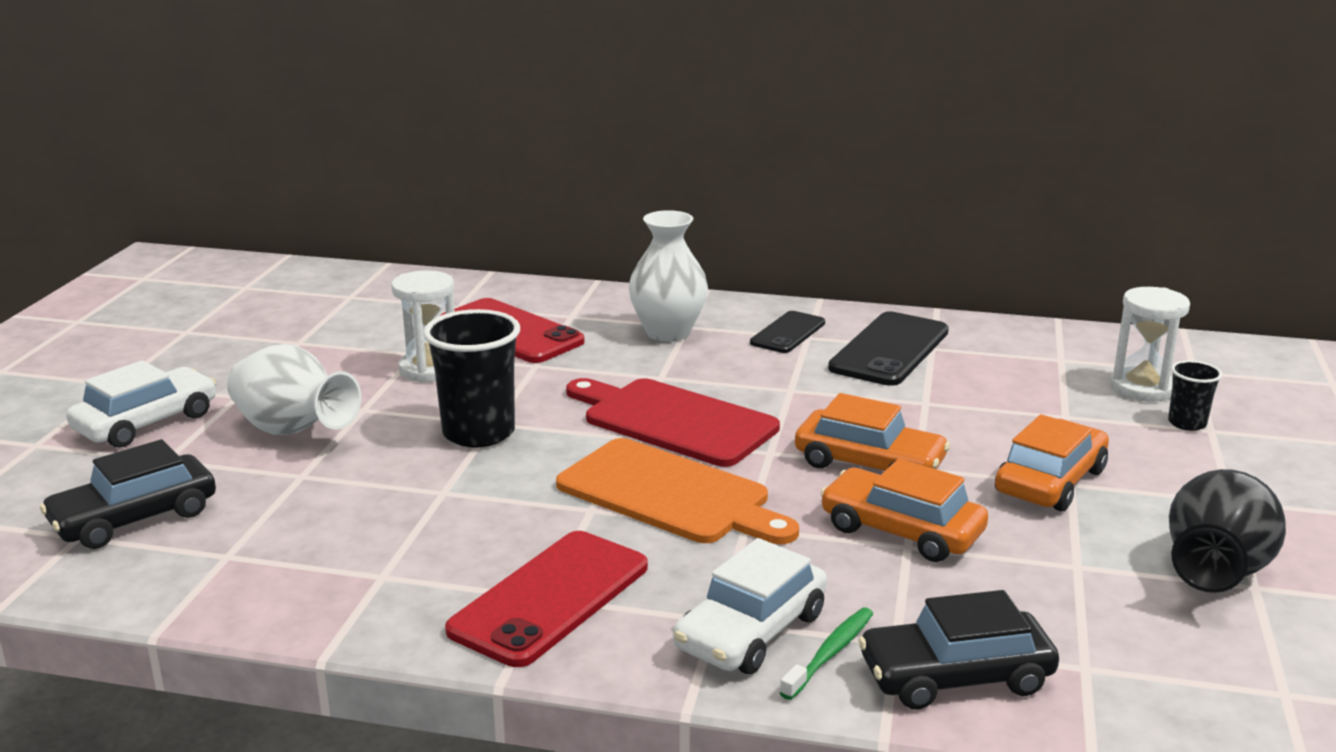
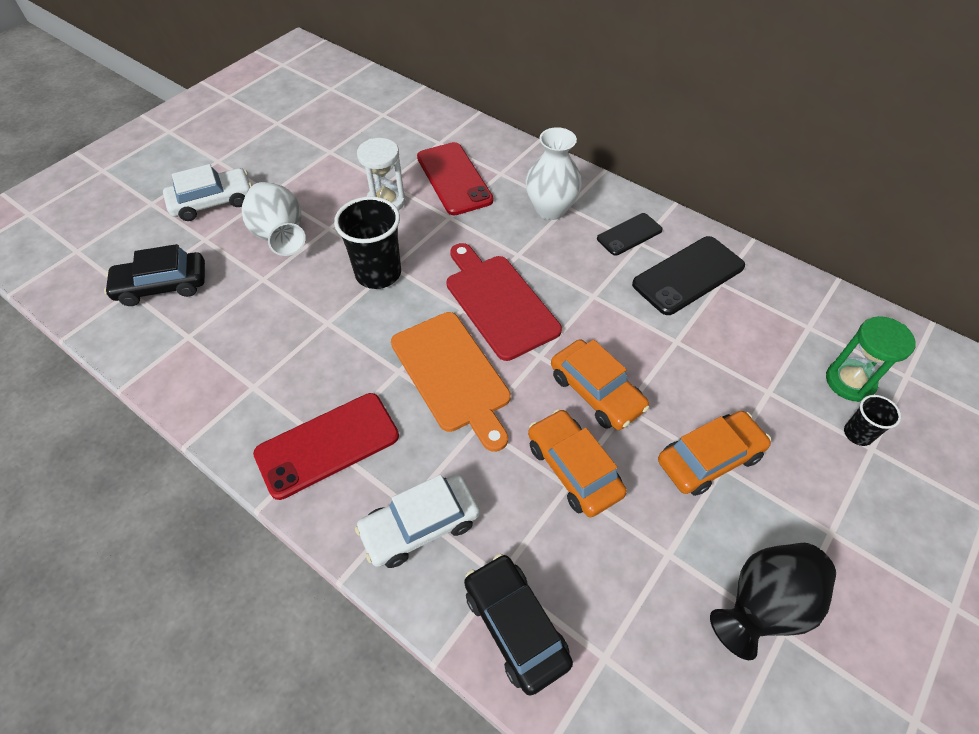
camera: 25 degrees right, 30 degrees up
(830, 653) = (453, 568): green toothbrush -> none
(955, 676) = (515, 626): black car -> black car turned 45 degrees clockwise
(1142, 388) = (849, 381): white hourglass -> green hourglass

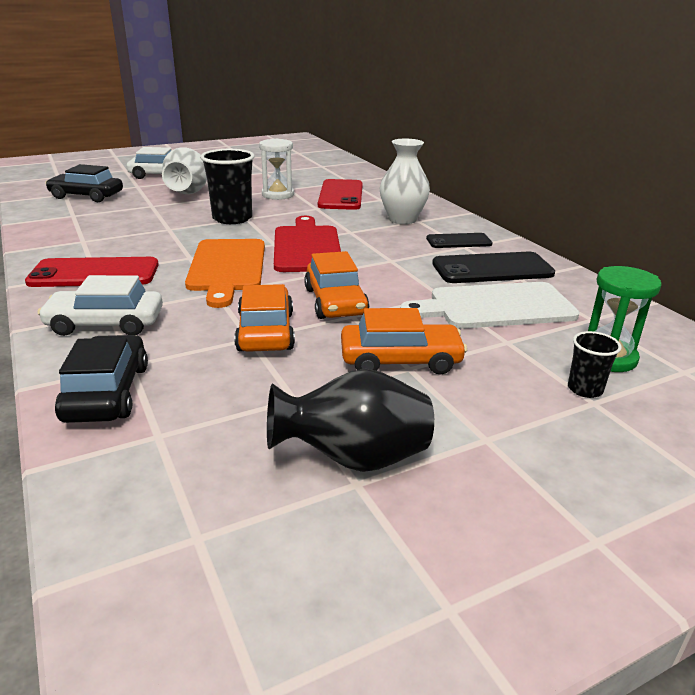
camera: 25 degrees right, 25 degrees down
(728, 340) = (495, 306): none -> white cutting board

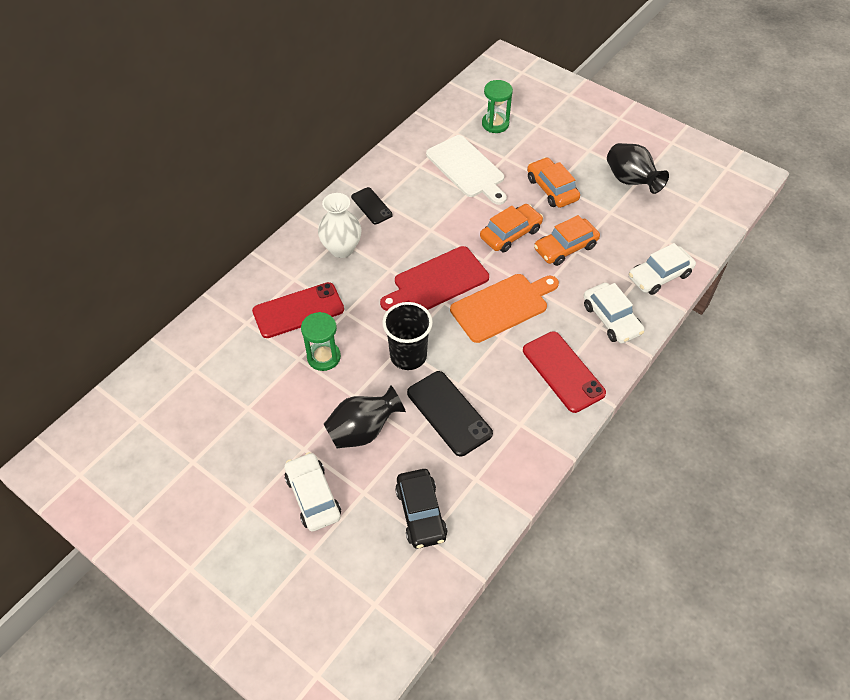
camera: 115 degrees left, 25 degrees up
(107, 392) = (659, 276): black car -> white car
(187, 194) = (363, 431): white vase -> black vase
(278, 195) = (324, 357): white hourglass -> green hourglass
(492, 269) = (412, 180): black phone -> black phone (449, 413)
(585, 389) = (530, 128): black cup -> none

